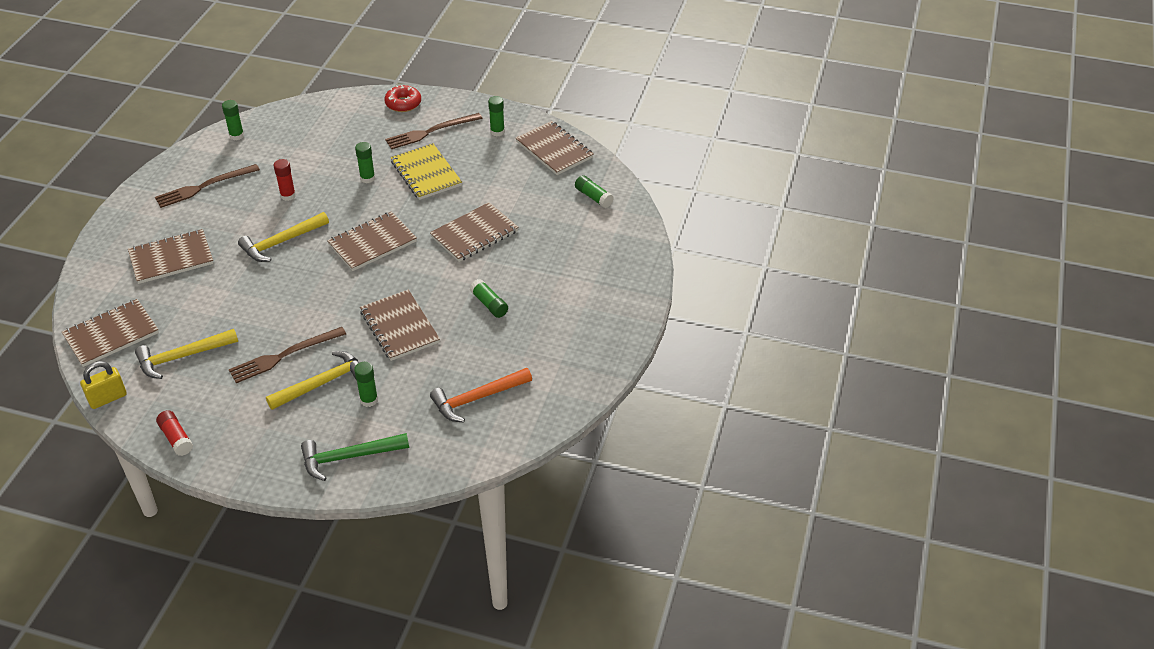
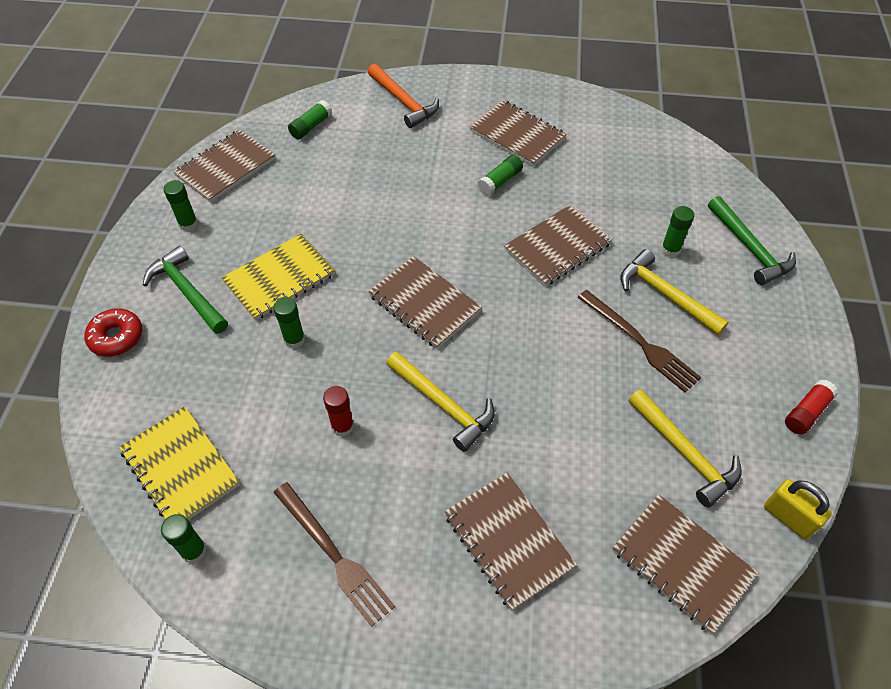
camera: 100 degrees left, 10 degrees up
(292, 130) = (181, 468): none -> yellow notebook
(431, 132) = (187, 292): brown fork -> green hammer
(474, 234) = (389, 212): brown notebook -> brown notebook (516, 135)
(477, 398) = (632, 169): orange hammer -> orange hammer (403, 102)

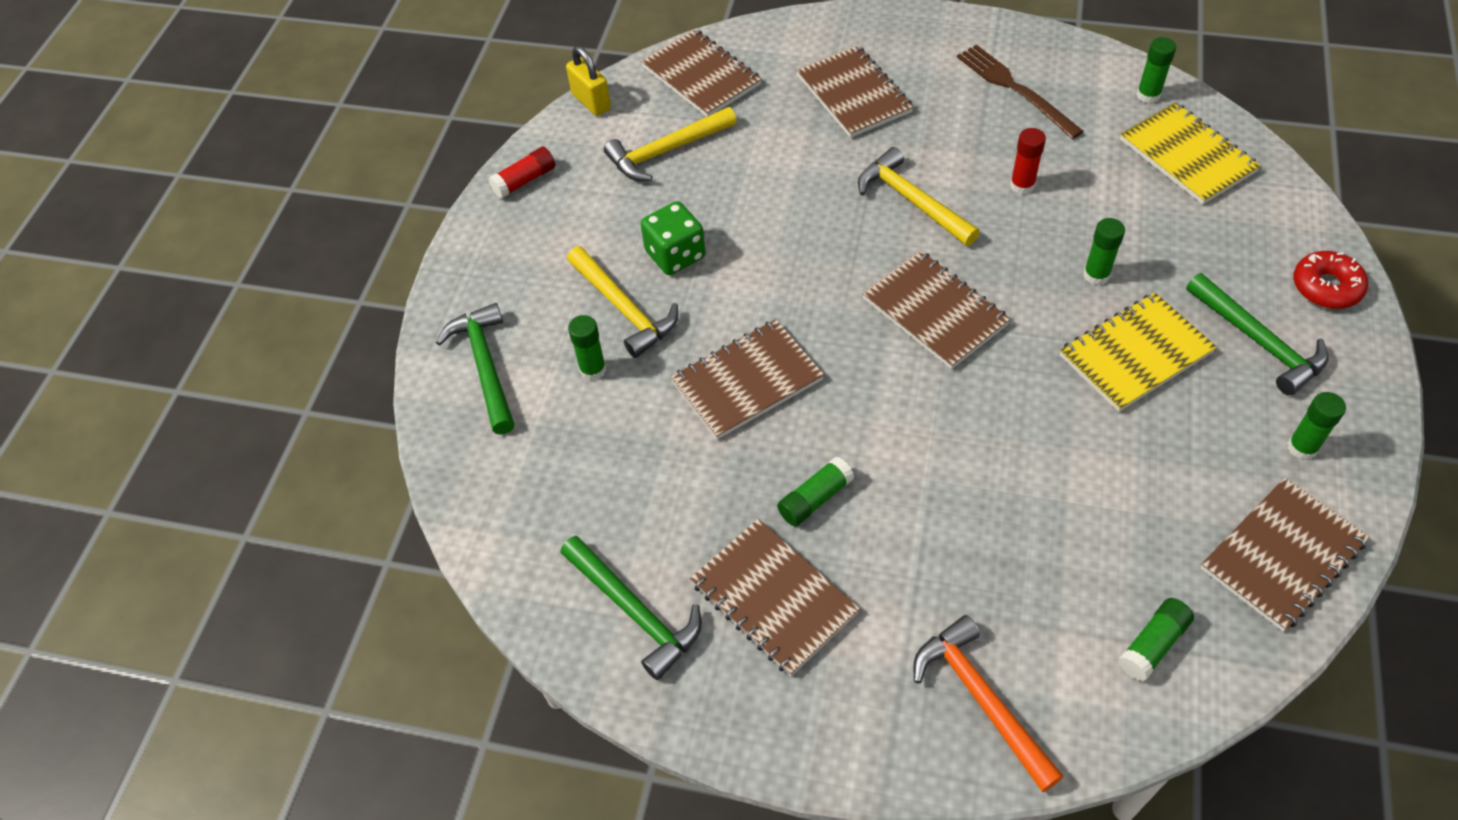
camera: 170 degrees left, 0 degrees up
(592, 125) = (635, 612): none -> green hammer
(640, 342) = (675, 255): brown fork -> green dice
(685, 453) = (666, 151): yellow hammer -> yellow hammer turned 90 degrees counterclockwise

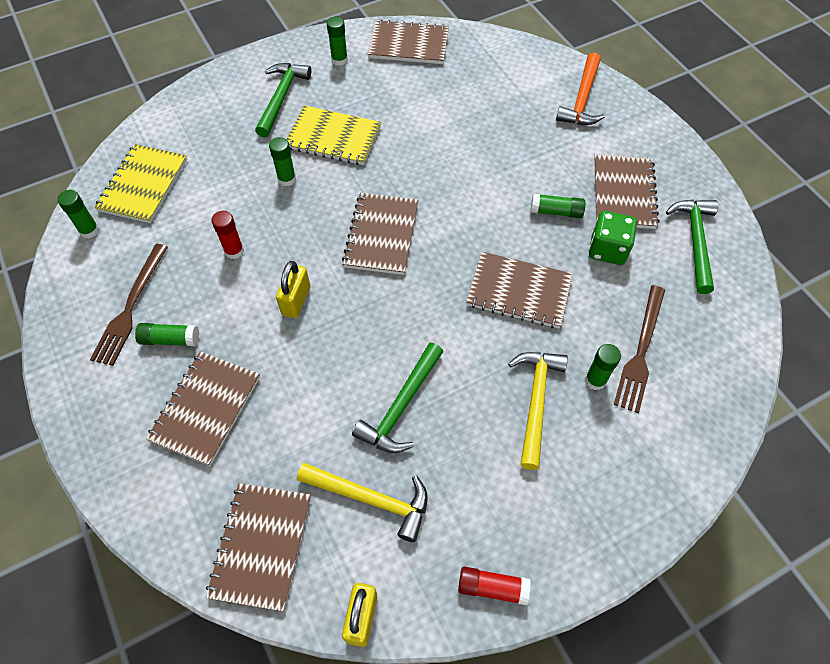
camera: 135 degrees left, 5 degrees up
(485, 366) = (660, 448): green hammer -> green hammer (401, 406)
(577, 432) = (641, 351): none -> brown fork
(675, 255) = (464, 407): green dice -> green dice (607, 249)
(912, 201) = (296, 301): yellow hammer -> yellow padlock
(1153, 645) = (496, 63): green glue stick -> green glue stick (170, 339)
(1326, 287) = (217, 89): red donut -> none

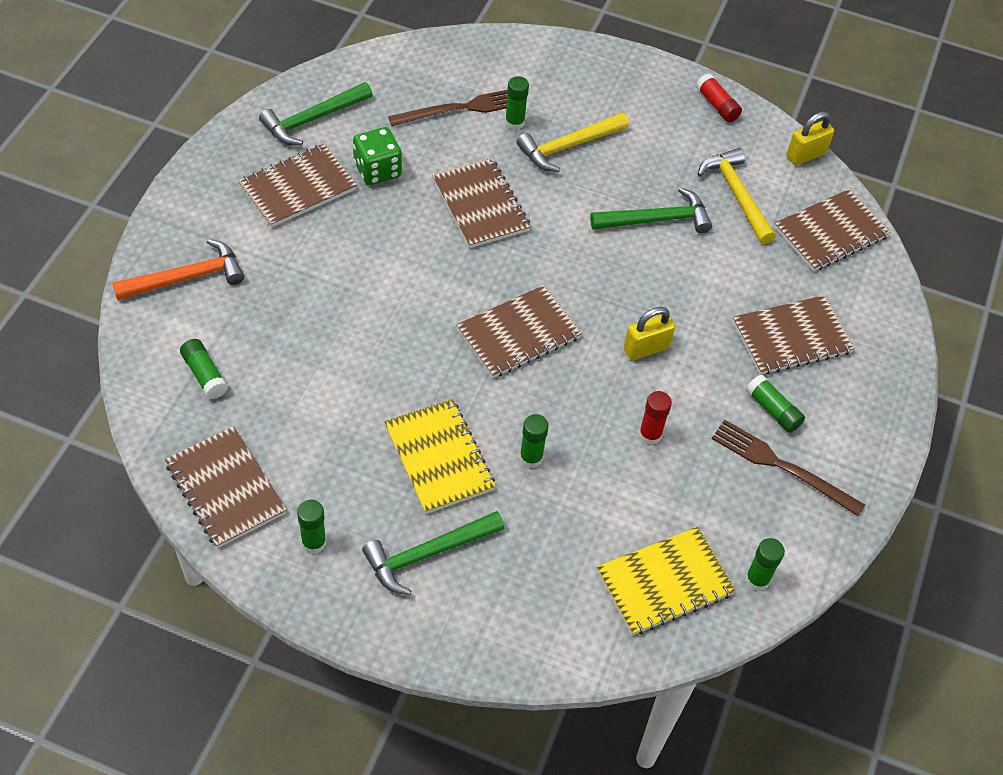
camera: 135 degrees left, 5 degrees down
(130, 307) = (781, 466): brown fork -> brown fork turned 120 degrees counterclockwise
(556, 212) = (367, 224): green glue stick -> green glue stick (204, 374)

